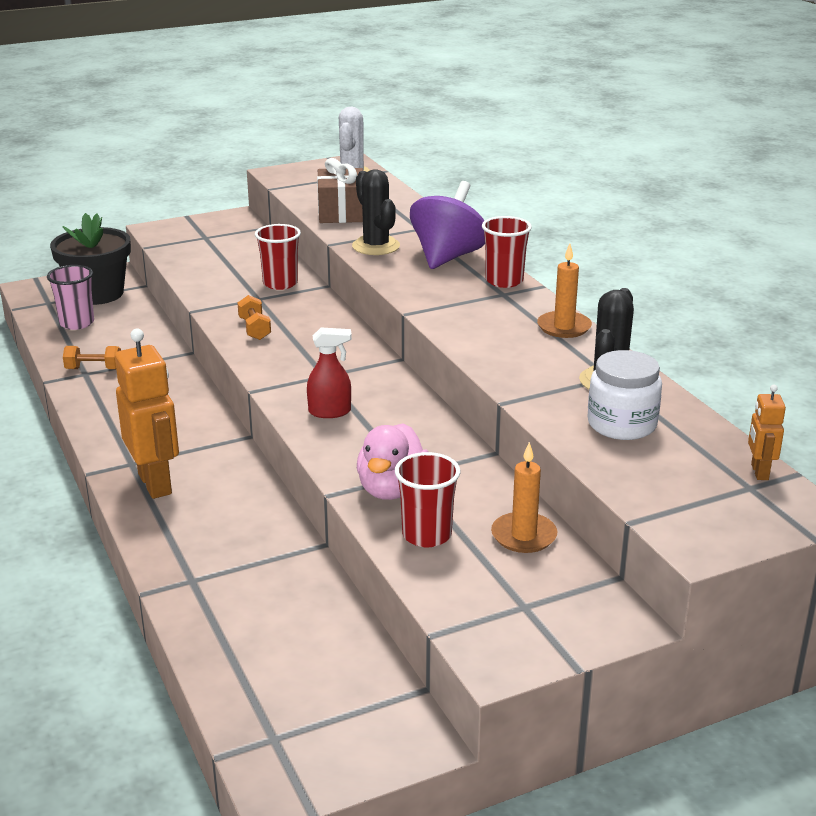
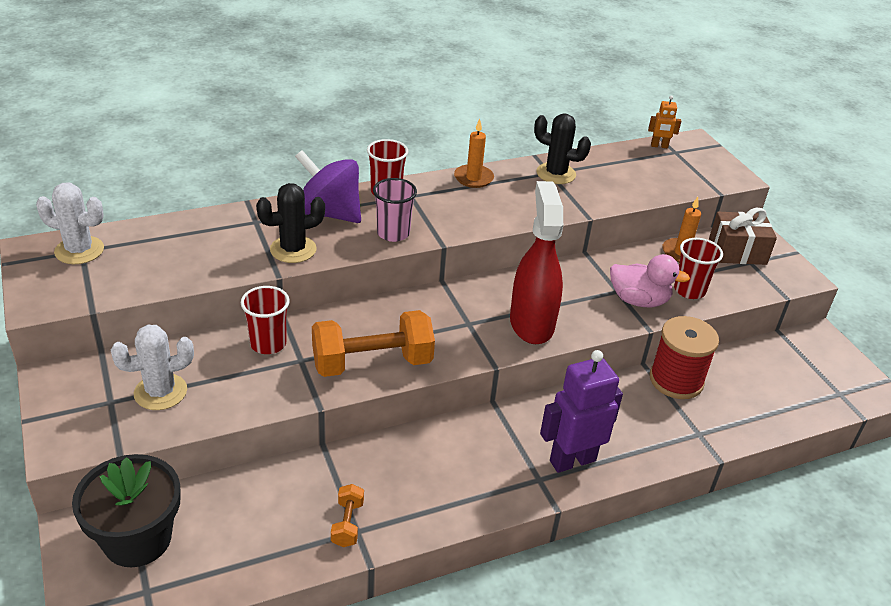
camera: 90 degrees left, 10 degrees up
(77, 323) = (221, 552): pink cup -> pink cup (393, 233)
(155, 484) = (572, 460): orange robot -> purple robot
(215, 251) = (160, 392): none -> white cactus
(254, 329) = (372, 363): orange dumbbell -> orange dumbbell, size x2.15
(293, 569) = (676, 380): none -> red spool
(330, 412) = (531, 323): red spray bottle -> red spray bottle, size x2.02
(341, 212) = (194, 264): brown gift -> brown gift (737, 251)
(622, 424) = (612, 178): white jar -> none

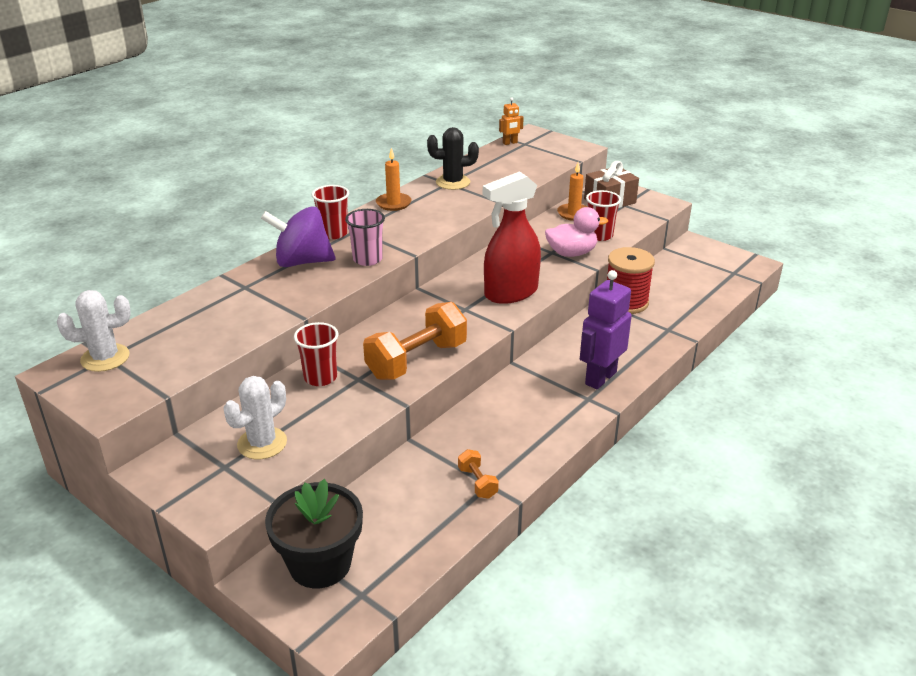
camera: 25 degrees left, 5 degrees down
(293, 249) = (297, 296): black cactus -> none
(531, 323) = (510, 293): red spray bottle -> red spray bottle turned 90 degrees counterclockwise

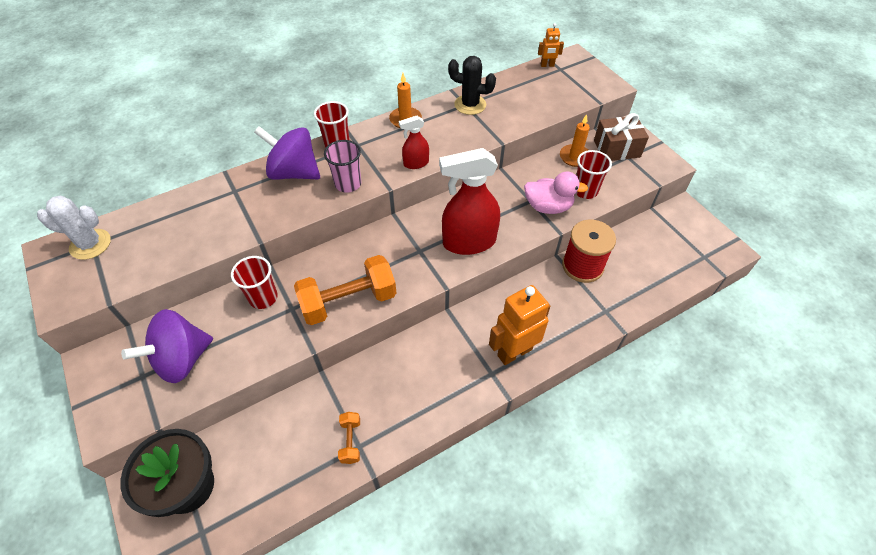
camera: 20 degrees right, 20 degrees up
(262, 443) = (182, 359): white cactus -> purple spinning top
(428, 232) = (415, 163): none -> red spray bottle
(600, 378) = (514, 352): purple robot -> orange robot

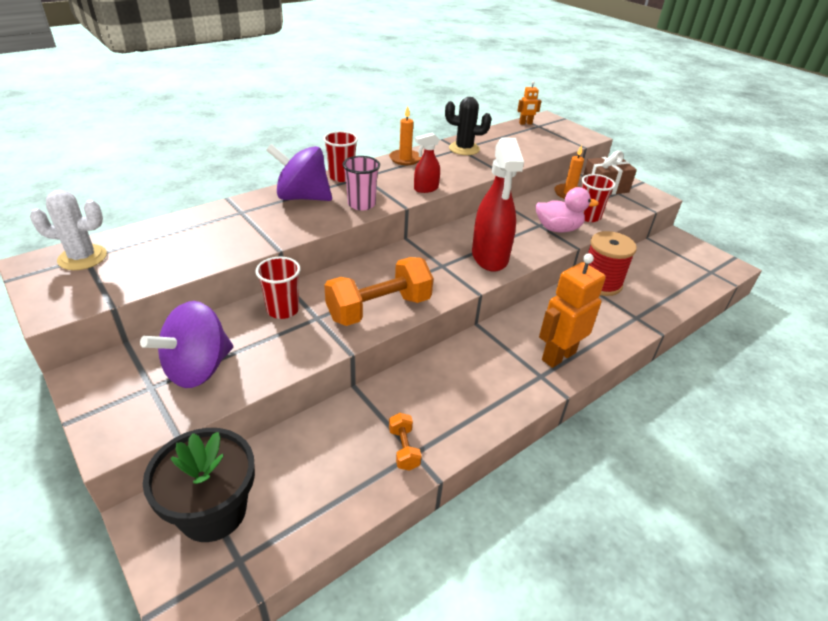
camera: 10 degrees left, 15 degrees down
(468, 242) = (490, 257): red spray bottle -> red spray bottle turned 75 degrees counterclockwise

